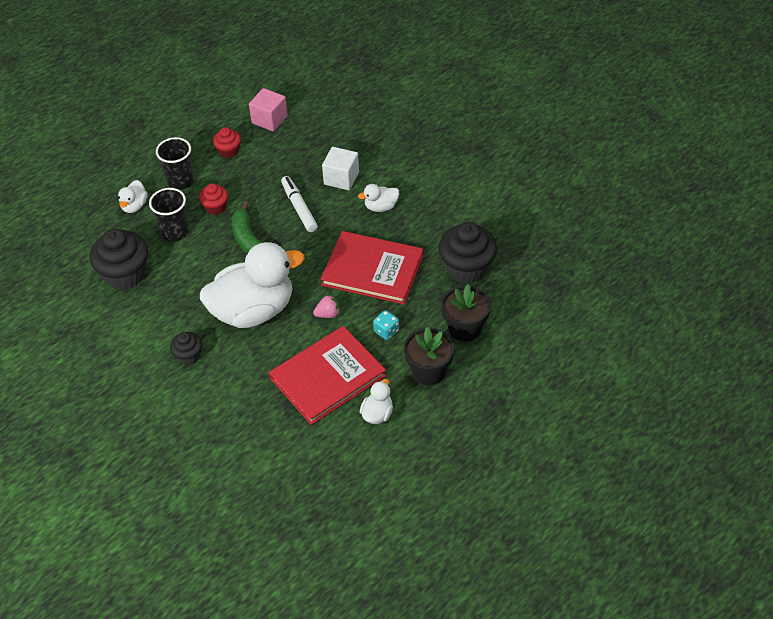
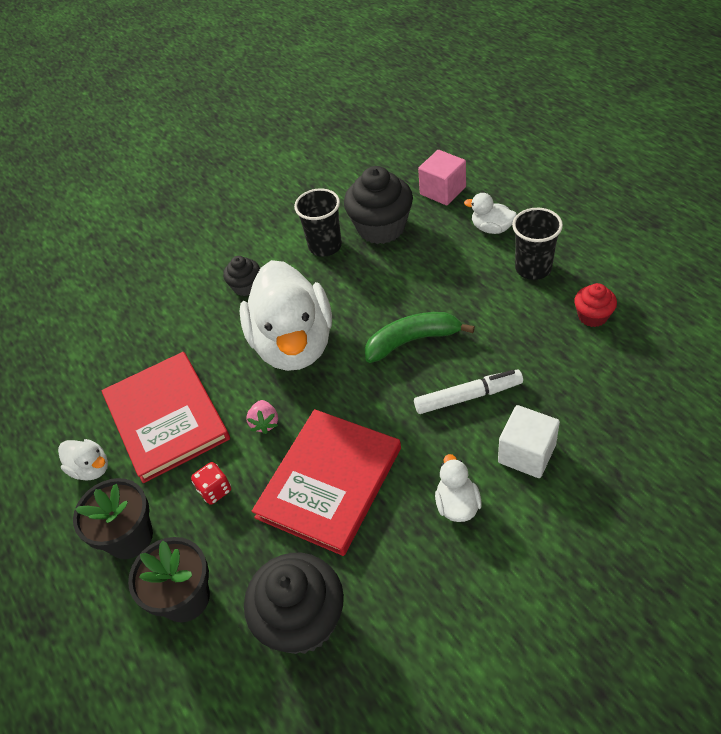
camera: 105 degrees right, 0 degrees up
(175, 232) = (441, 267): black cup -> black cup (325, 246)
(215, 207) = (480, 304): red cupcake -> none
(269, 120) = (664, 364): pink cube -> pink cube (443, 191)
(386, 331) = (215, 490): turquoise dice -> red dice

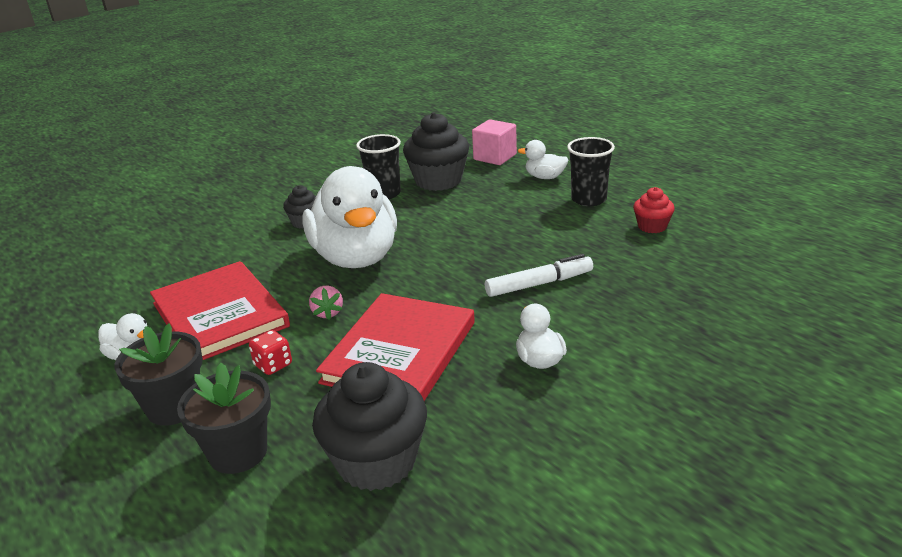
camera: 10 degrees left, 20 degrees down
(412, 341) = (477, 250): green banana -> none
(526, 453) = (606, 320): white cube -> none

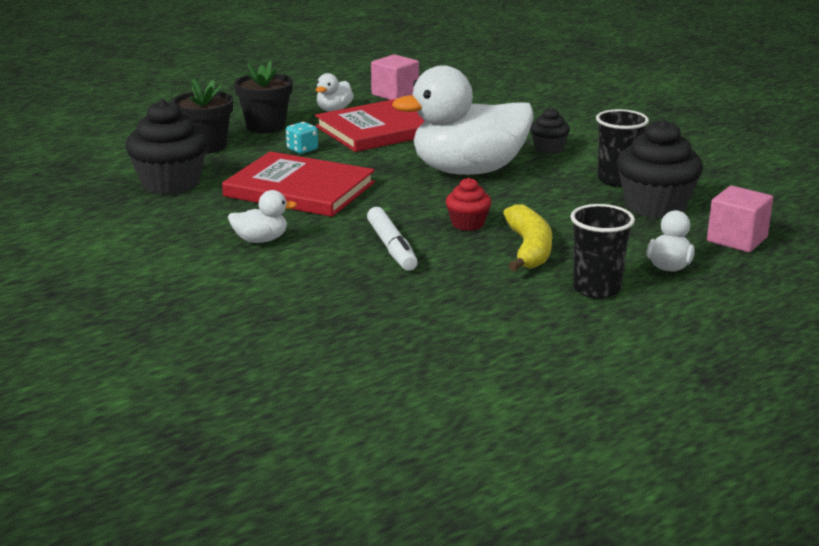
camera: 90 degrees right, 5 degrees down
(95, 316) = (395, 94): none -> pink cube
(273, 365) = (302, 150): red dice -> turquoise dice
(327, 313) = (371, 163): pink strawberry -> none
(528, 224) = (529, 249): none -> yellow banana
(652, 226) = (513, 320): red cupcake -> red cupcake (467, 224)

